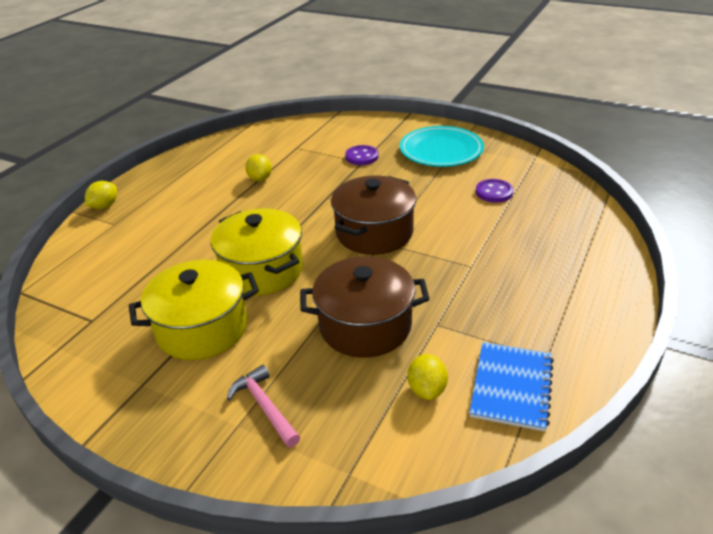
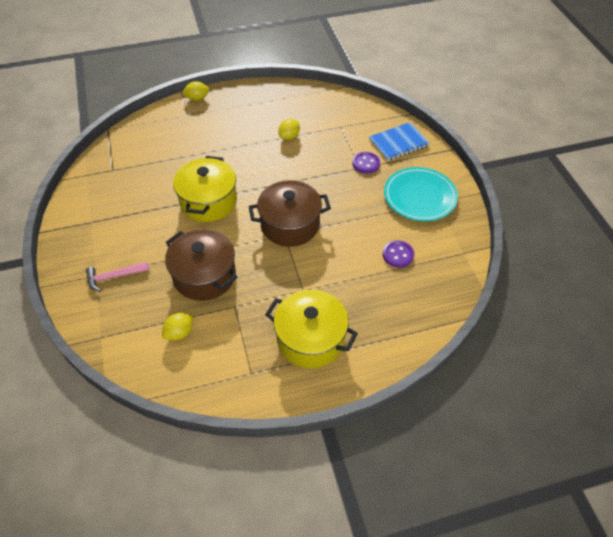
camera: 45 degrees right, 15 degrees up
(202, 328) = (144, 213): yellow pot -> yellow pot (310, 339)
(265, 406) = (114, 277): pink hammer -> pink hammer turned 120 degrees counterclockwise
(511, 387) = (213, 369): blue notebook -> blue notebook (398, 142)

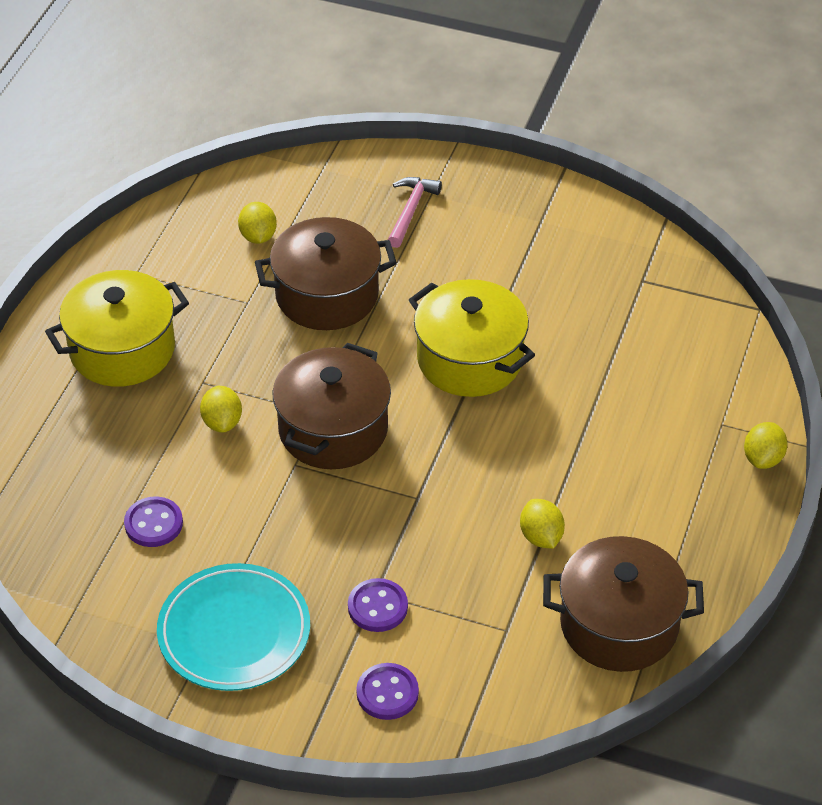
camera: 125 degrees right, 5 degrees down
(310, 102) = (619, 625): none -> brown pot
(320, 266) = (222, 422): none -> yellow lemon
(398, 142) = (387, 693): blue notebook -> purple button

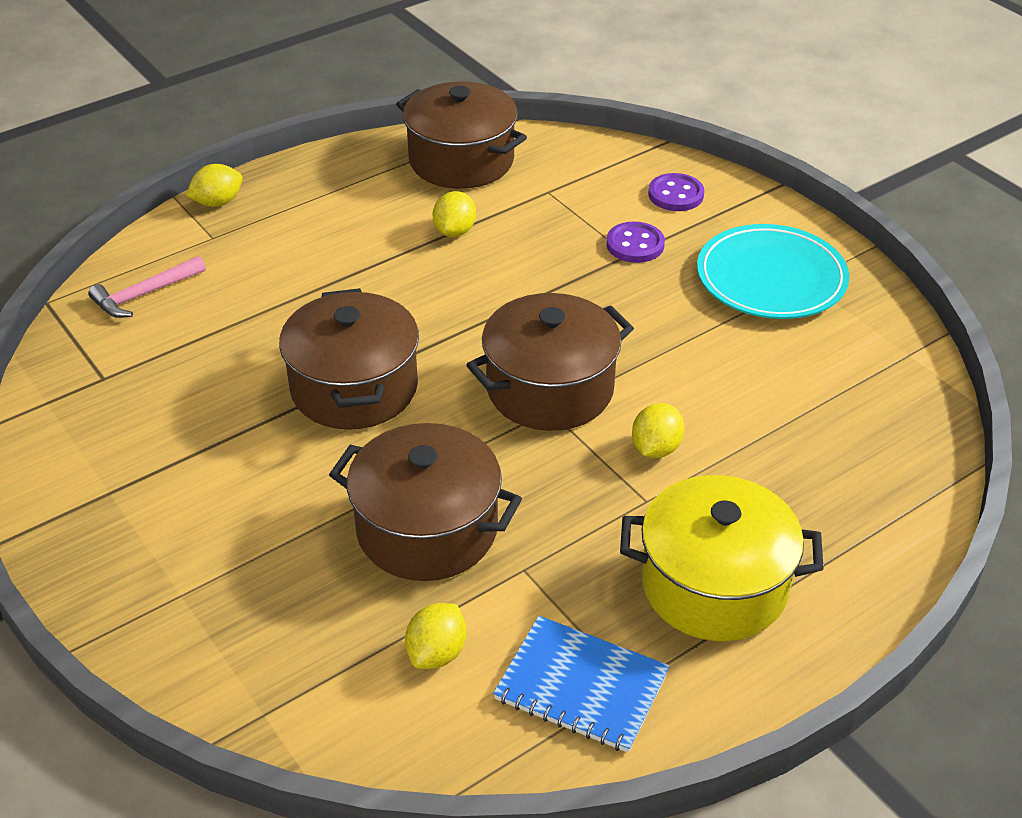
camera: 145 degrees left, 5 degrees down
(153, 524) = (791, 388): purple button -> none
(163, 259) = (581, 686): none -> blue notebook
(410, 211) = (227, 585): pink hammer -> pink hammer (145, 294)
(470, 359) = (354, 388): yellow pot -> brown pot

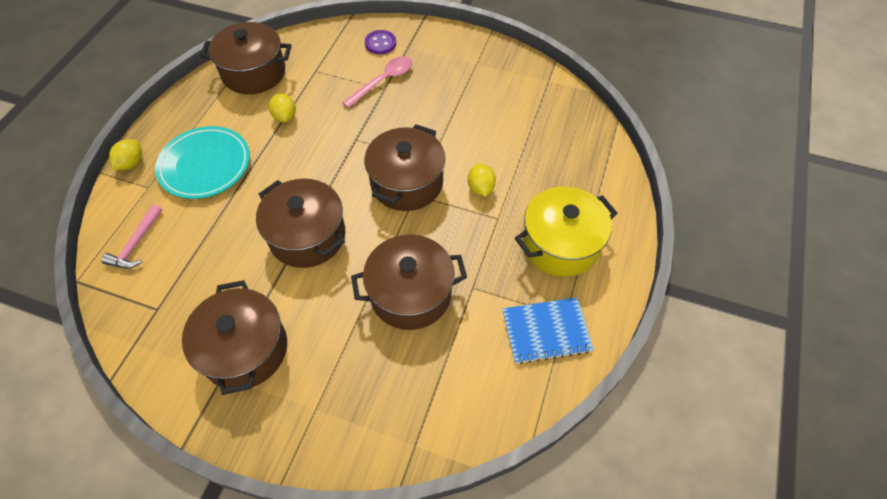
camera: 35 degrees left, 15 degrees up
(160, 478) = (245, 349): none -> brown pot
(437, 653) = (469, 357): yellow lemon -> none
(635, 245) = (383, 81): purple button -> pink spoon
(771, 278) = (460, 69): turquoise plate -> turquoise plate (205, 165)

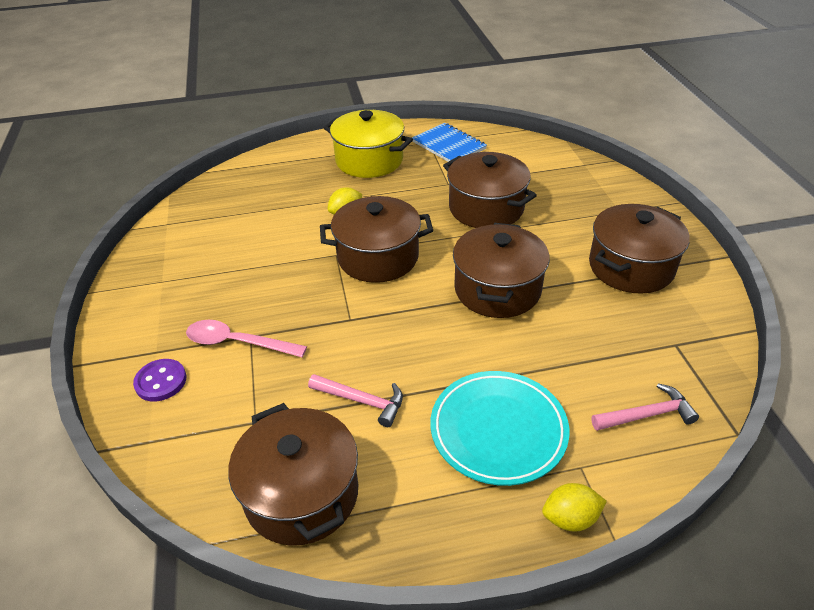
camera: 120 degrees left, 15 degrees down
(285, 117) = (361, 401): yellow lemon -> pink hammer

